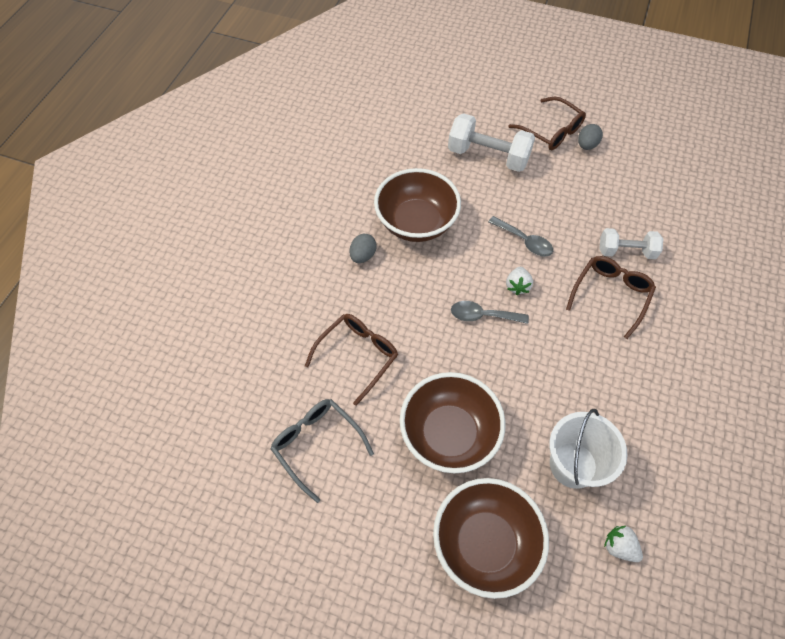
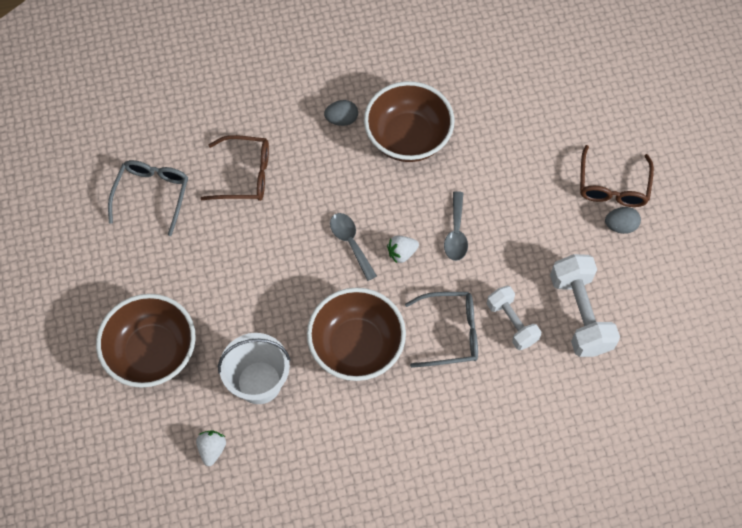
camera: 55 degrees right, 5 degrees up
(449, 434) = (223, 279): brown bowl -> brown bowl (356, 346)
(488, 156) = (533, 150): white dumbbell -> white dumbbell (580, 314)
(610, 295) = (450, 333): brown glasses -> grey glasses

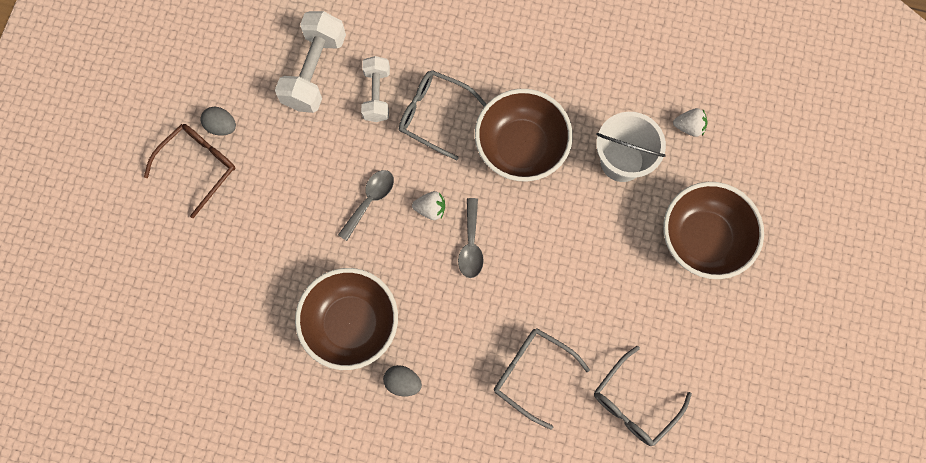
camera: 150 degrees left, 10 degrees up
(212, 449) = (689, 127): white strawberry -> white strawberry turned 120 degrees counterclockwise
(245, 175) = (532, 374): brown glasses -> grey glasses

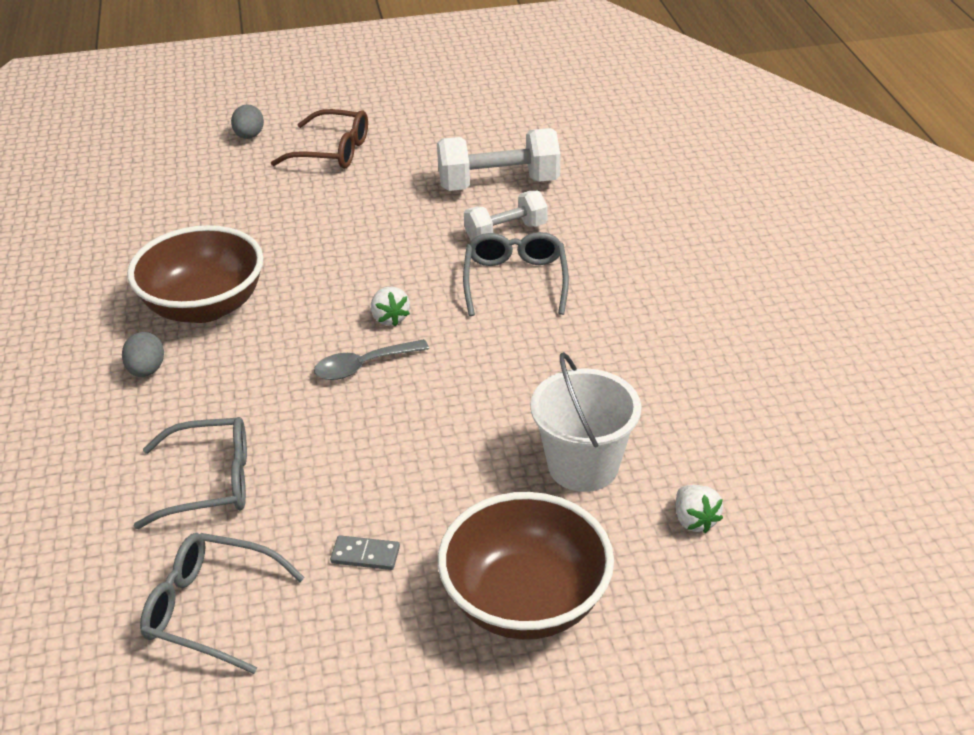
camera: 65 degrees right, 35 degrees down
(221, 126) = (387, 150): grey egg -> grey egg (249, 136)
(370, 201) = (369, 270): grey spoon -> none
(521, 147) = (529, 364): brown bowl -> none
(532, 374) = (209, 482): grey glasses -> grey glasses turned 75 degrees clockwise
(633, 307) = (365, 555): none -> grey domino

